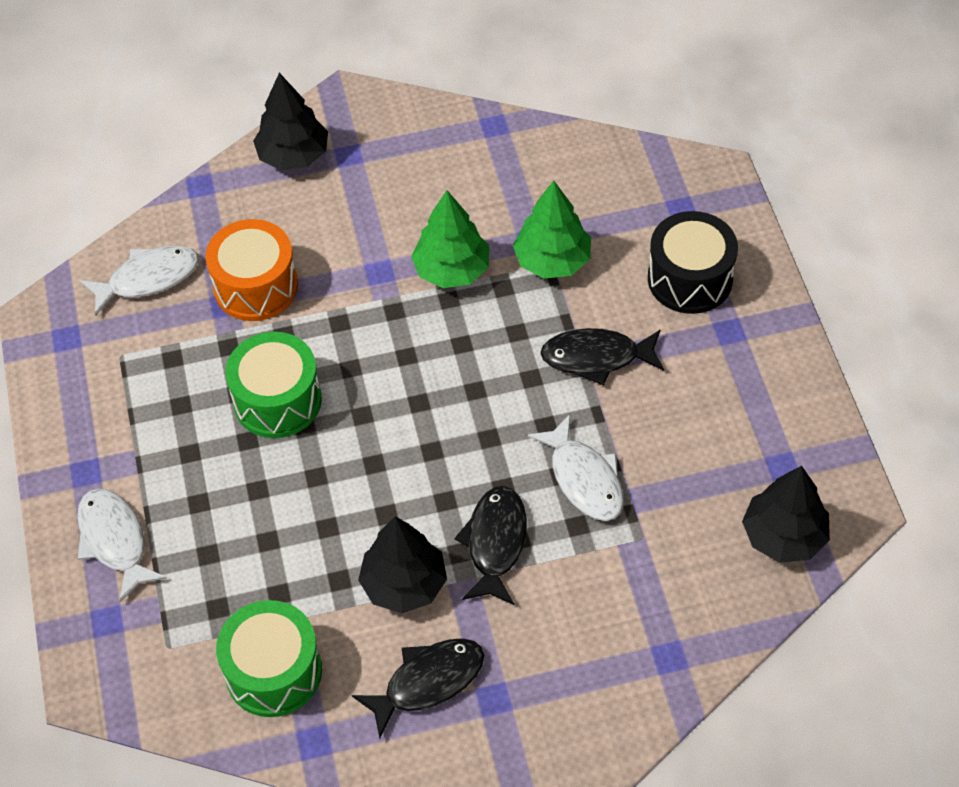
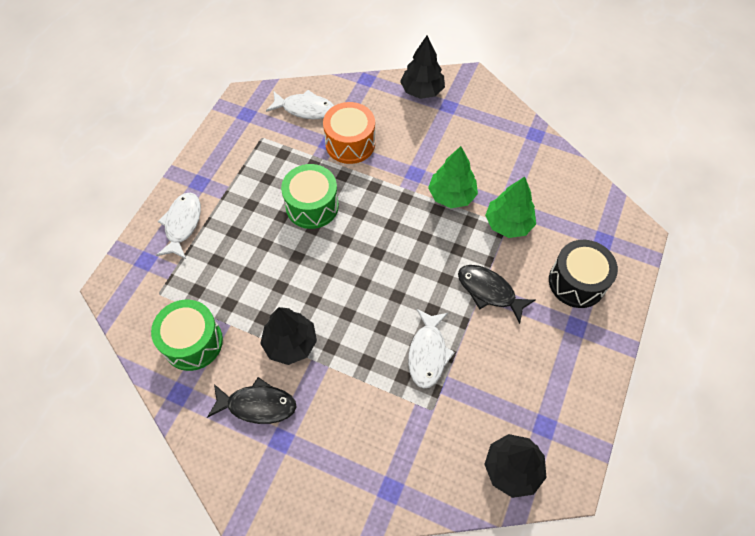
camera: 35 degrees right, 5 degrees up
(495, 543) = (353, 355): black fish -> none

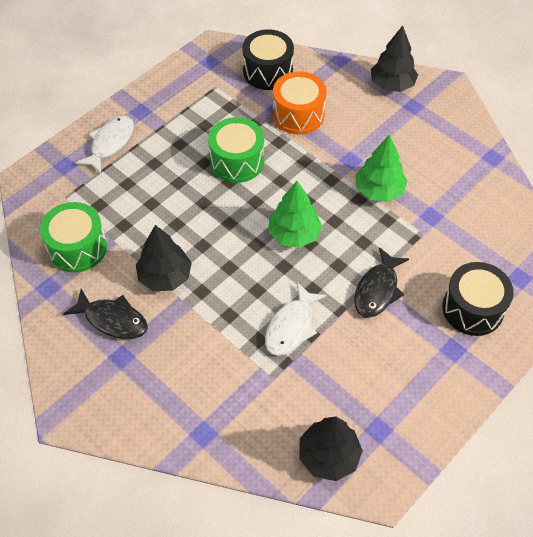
camera: 20 degrees right, 5 degrees down
(305, 109) = (268, 71): white fish -> black drum
(489, 291) = (377, 290): black fish -> black fish turned 120 degrees counterclockwise
(508, 224) = (425, 233): green tree -> green tree (294, 234)

